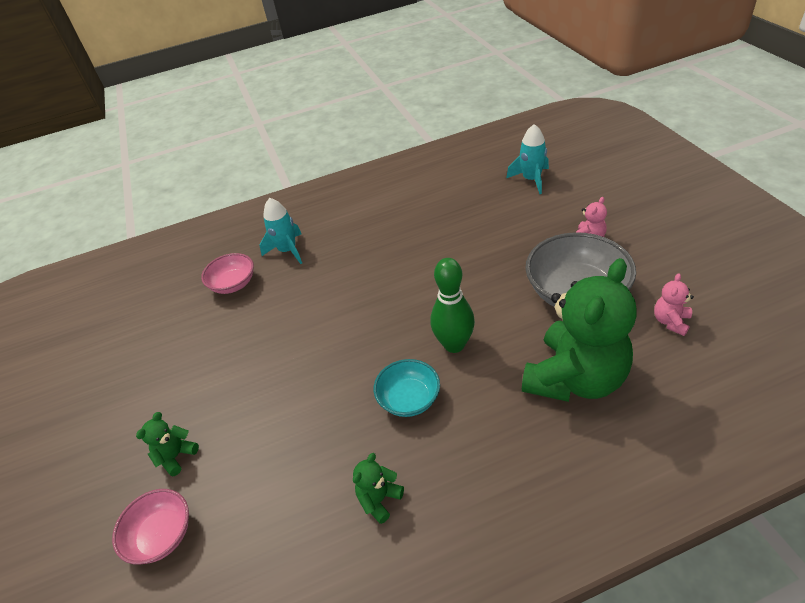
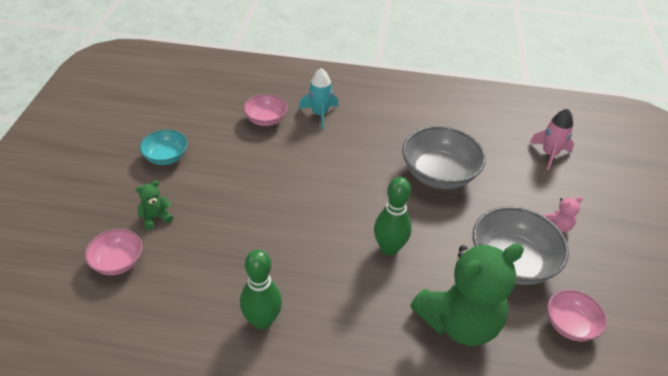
camera: 20 degrees right, 0 degrees up
(379, 499) = (262, 321): green teddy bear -> green bowling pin
(409, 399) = (329, 268): turquoise bowl -> turquoise bowl (166, 157)
(447, 248) = (439, 174): none -> grey bowl
(531, 179) = (549, 154): turquoise rocket -> pink rocket
(670, 321) = (570, 325): pink teddy bear -> pink bowl

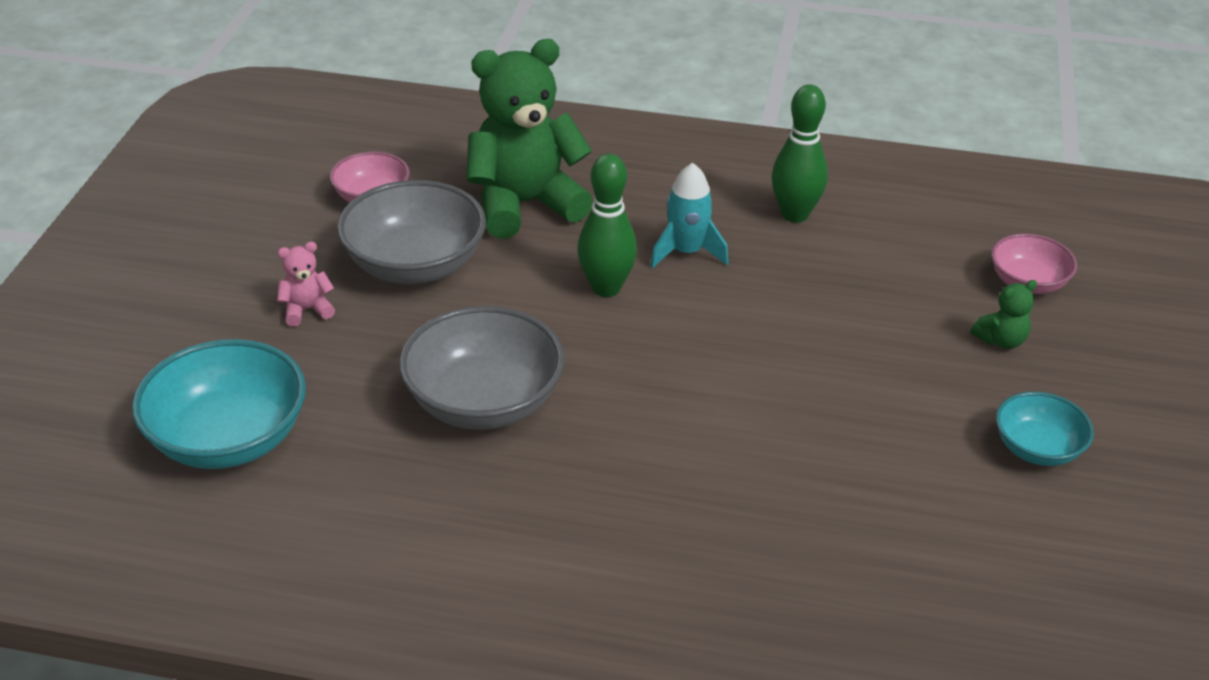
camera: 175 degrees left, 5 degrees down
(266, 120) = (851, 535): pink bowl -> none
(319, 114) = (725, 549): turquoise rocket -> turquoise rocket (686, 252)
(549, 154) = (228, 439): pink rocket -> turquoise bowl

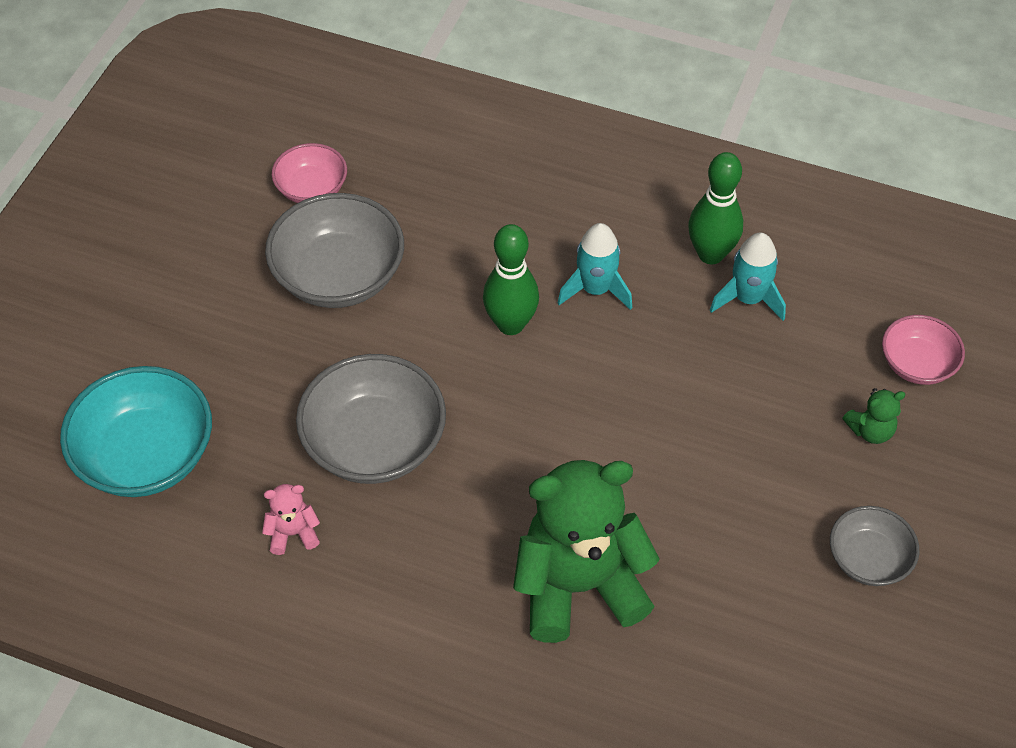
camera: 10 degrees right, 15 degrees up
(307, 310) = (233, 319): pink teddy bear -> pink teddy bear (293, 533)
(525, 204) = (454, 213): green teddy bear -> green teddy bear (579, 586)
(843, 246) = (748, 299): none -> turquoise rocket
(1037, 449) = (868, 559): turquoise bowl -> grey bowl

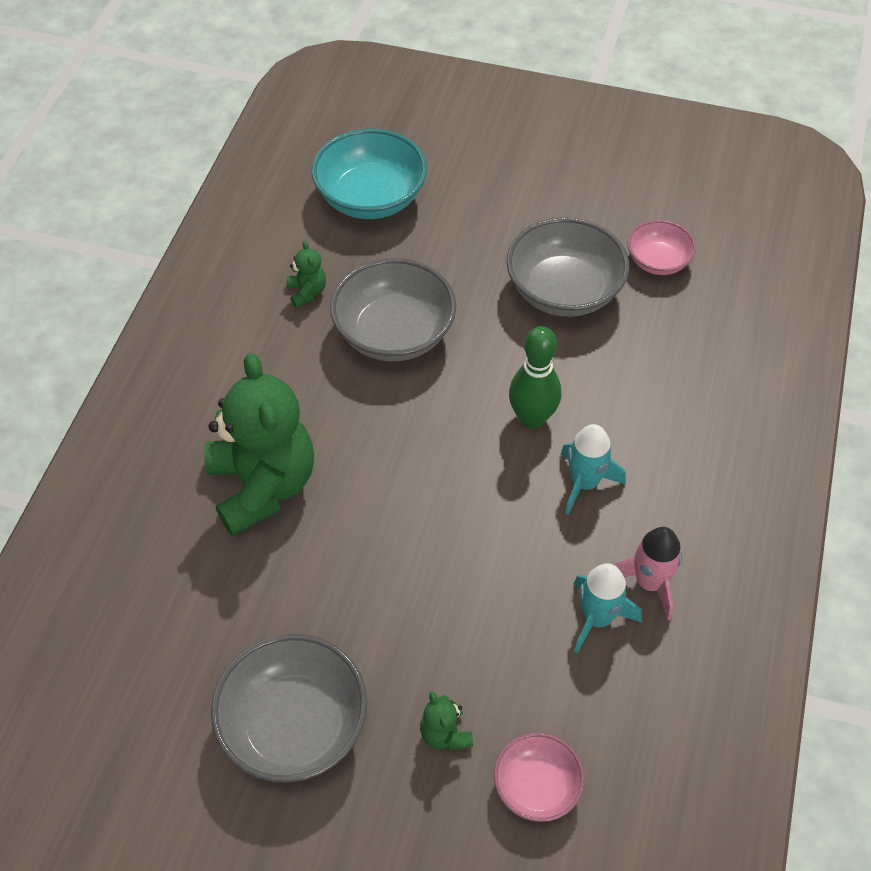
camera: 85 degrees right, 0 degrees up
(293, 533) = (307, 292): pink teddy bear -> green teddy bear
(710, 254) = (649, 582): green bowling pin -> pink rocket
(868, 559) = (294, 725): grey bowl -> grey bowl, size x1.74

